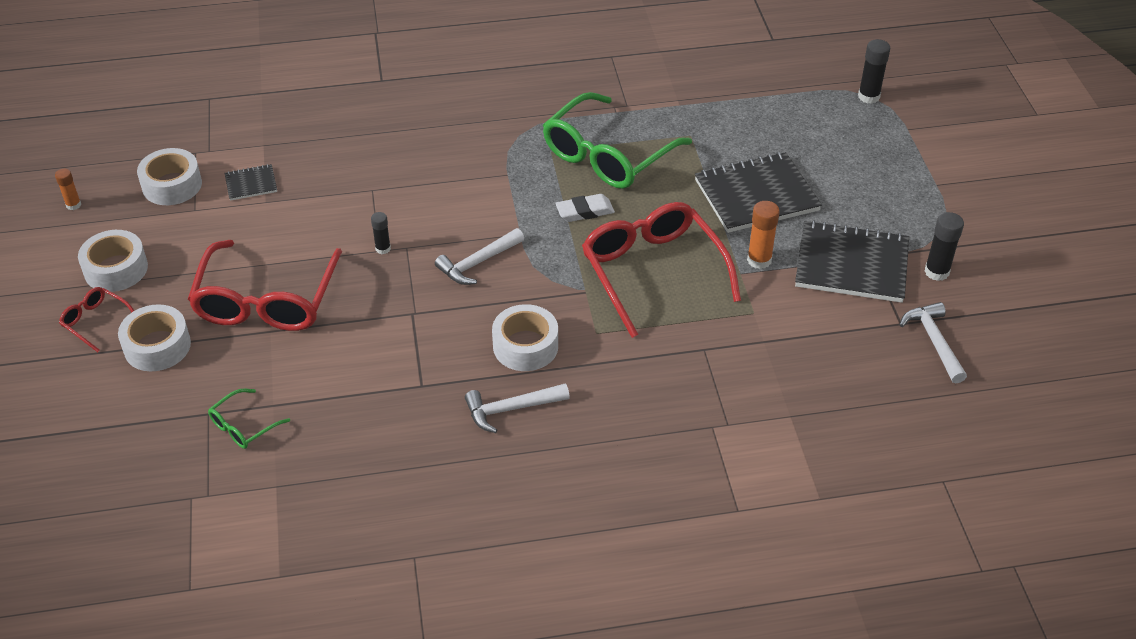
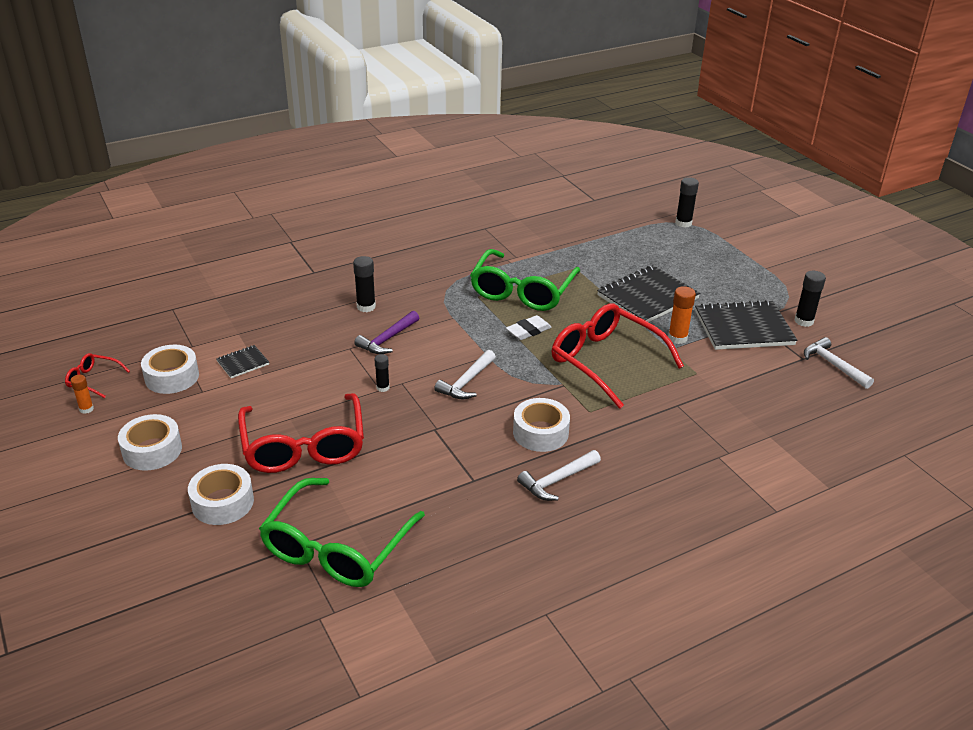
camera: 20 degrees left, 10 degrees down
(95, 321) = (153, 495): red glasses -> red glasses (93, 380)
(243, 426) = (336, 548): green glasses -> green glasses, size x2.24
(416, 139) = (366, 307): none -> black glue stick
(419, 187) = (388, 339): none -> purple hammer

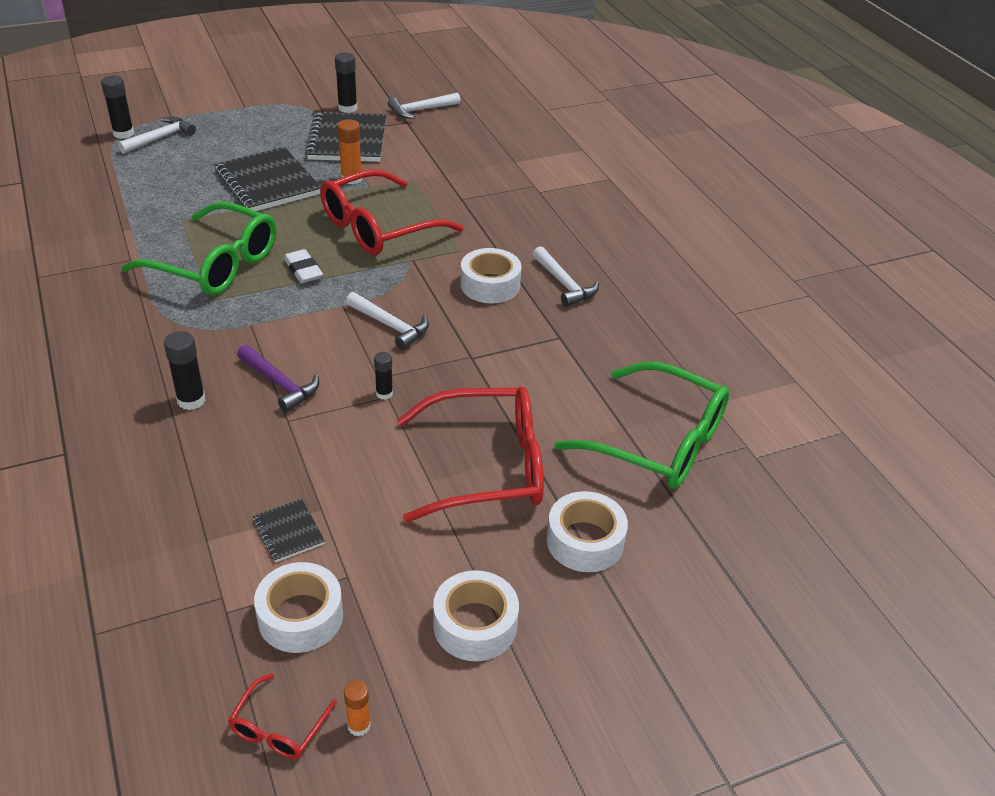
camera: 85 degrees left, 5 degrees up
(686, 239) = (160, 138): none -> white hammer

